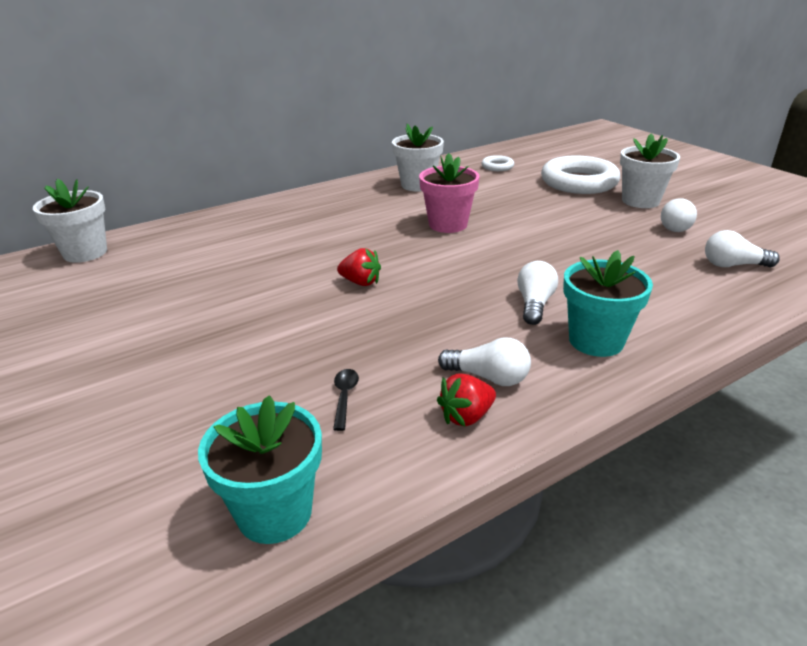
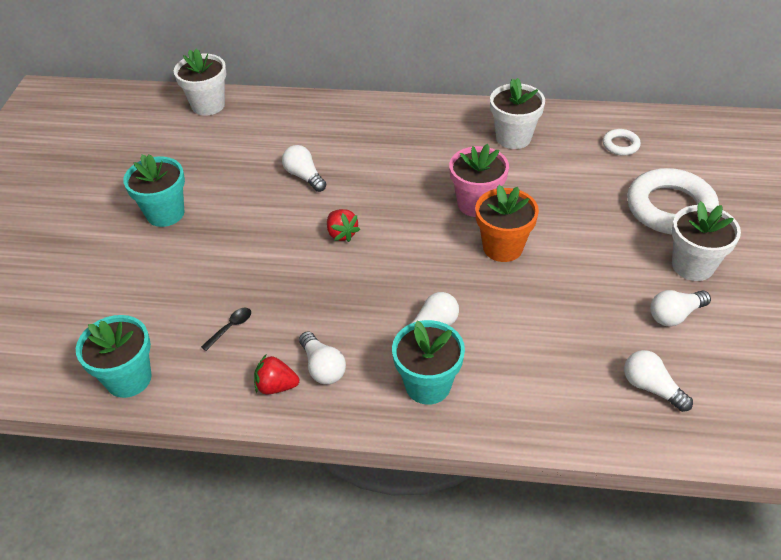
camera: 40 degrees right, 15 degrees up
(132, 344) = (165, 213): none -> turquoise flower pot
(266, 262) = (304, 176): none -> white light bulb
(508, 239) = (502, 247): none -> orange flower pot

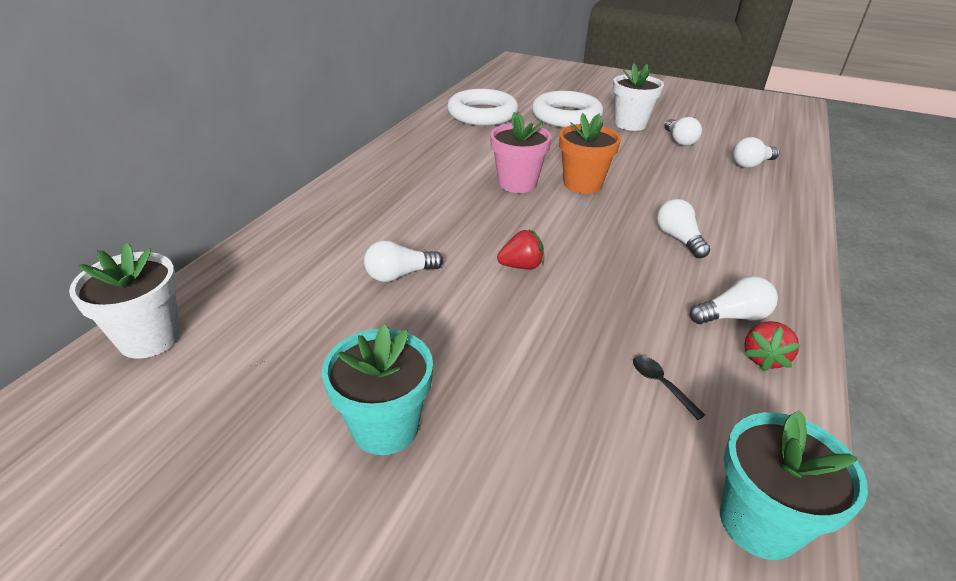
camera: 75 degrees left, 10 degrees down
(428, 385) = (755, 256): turquoise flower pot -> none
(513, 138) = (436, 149): white flower pot -> none
(620, 145) = (482, 114): white ring -> white ring, size x2.19

